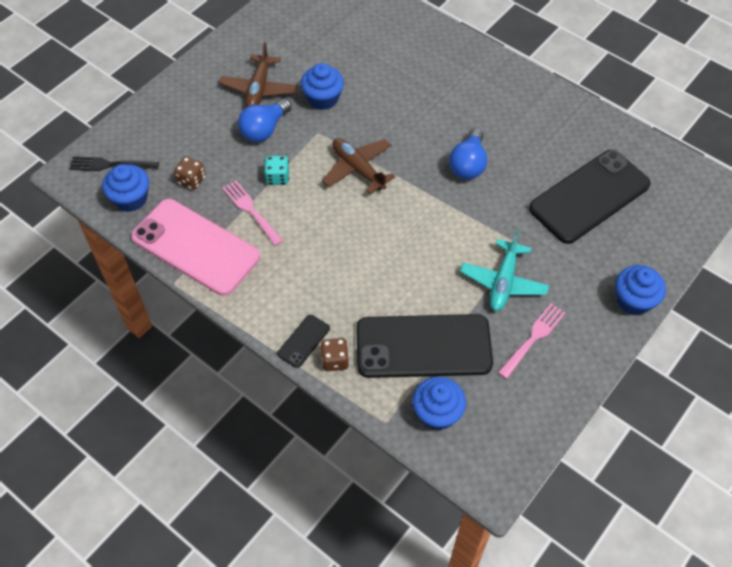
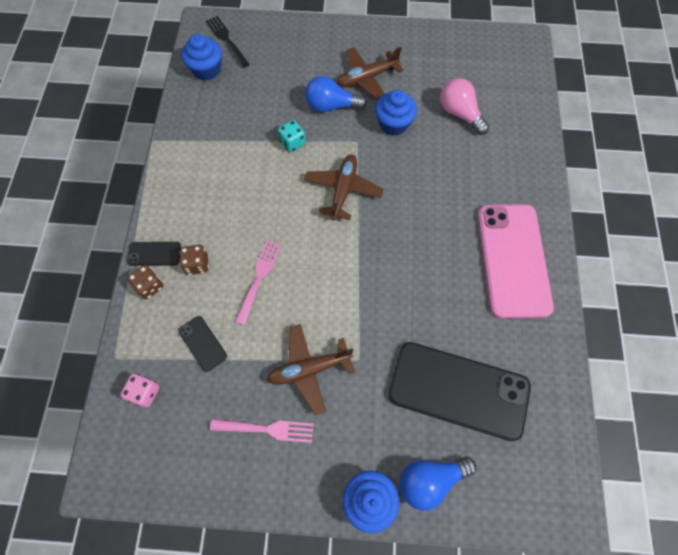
camera: 55 degrees right, 10 degrees up
(191, 180) = (249, 93): brown dice -> brown dice (197, 264)
(196, 247) = (192, 133): pink phone -> pink phone (513, 260)
(251, 211) = (249, 146): pink fork -> pink fork (259, 278)
(353, 51) = (460, 114): none -> pink light bulb
(423, 346) = (203, 343): black phone -> black phone, size x0.43
(437, 413) = (145, 392): blue cupcake -> pink dice
(468, 164) = (413, 267): blue light bulb -> blue light bulb (430, 480)
(503, 282) = (309, 369): turquoise plane -> brown plane

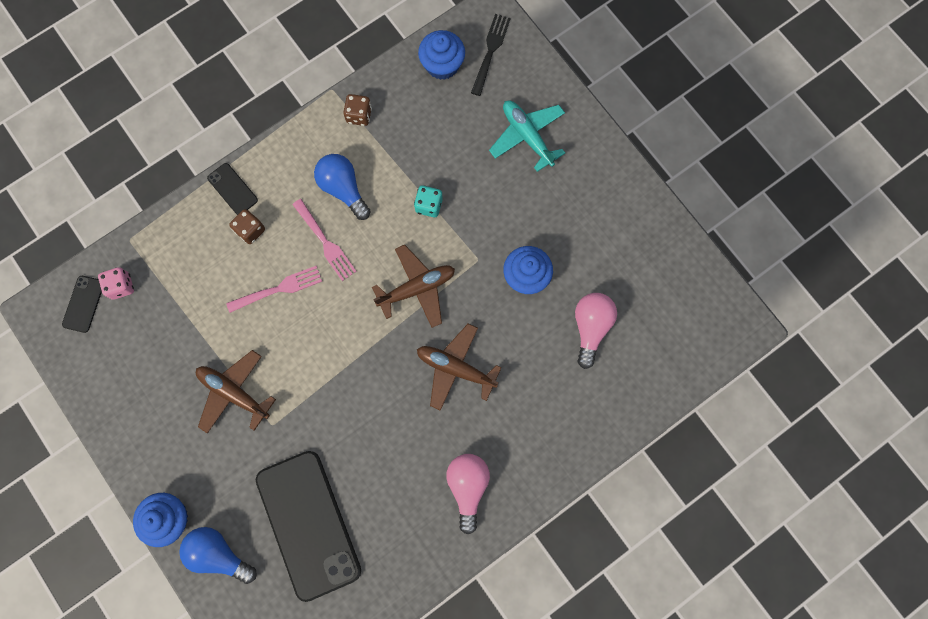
camera: 50 degrees right, 10 degrees up
(150, 286) = (203, 211): brown dice -> brown dice (359, 115)
(203, 343) = (190, 294): black phone -> black phone (83, 304)
(266, 429) = (163, 399): pink fork -> pink fork (325, 242)
(302, 60) = (527, 136): none -> turquoise plane
(331, 106) = (497, 206): blue light bulb -> blue light bulb (343, 189)
(367, 78) = (558, 211): brown plane -> brown plane (456, 368)
(513, 260) = (468, 487): pink phone -> pink light bulb

